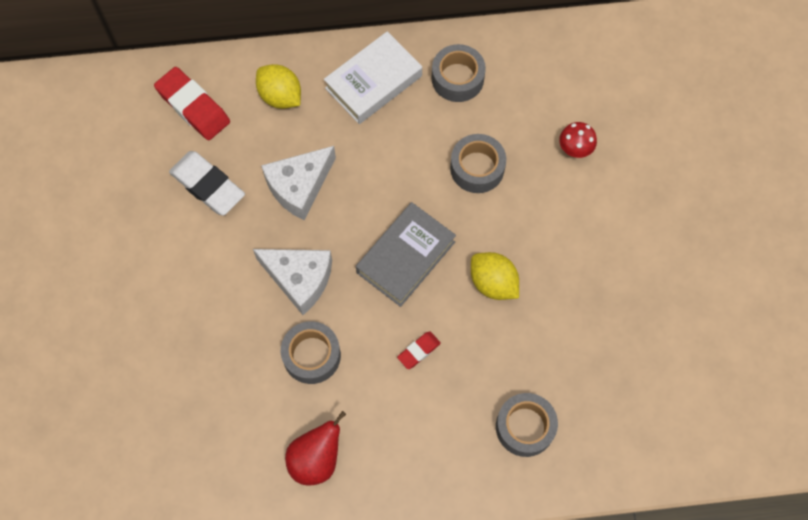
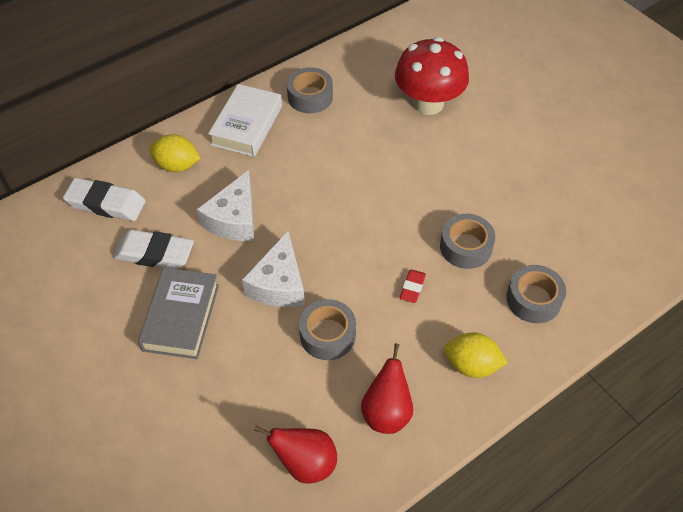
camera: 30 degrees left, 15 degrees down
(193, 106) = (106, 203): red eraser -> white eraser
(220, 465) = (305, 463): none -> red pear
(299, 279) = (279, 284): white cheese -> white cheese turned 105 degrees clockwise
(406, 257) = (354, 228): grey book -> grey book (181, 317)
(477, 168) = (366, 145): grey tape -> grey tape (465, 247)
(493, 283) = (434, 214): yellow lemon -> yellow lemon (471, 365)
(575, 149) = (428, 103): red mushroom -> red mushroom, size x2.30

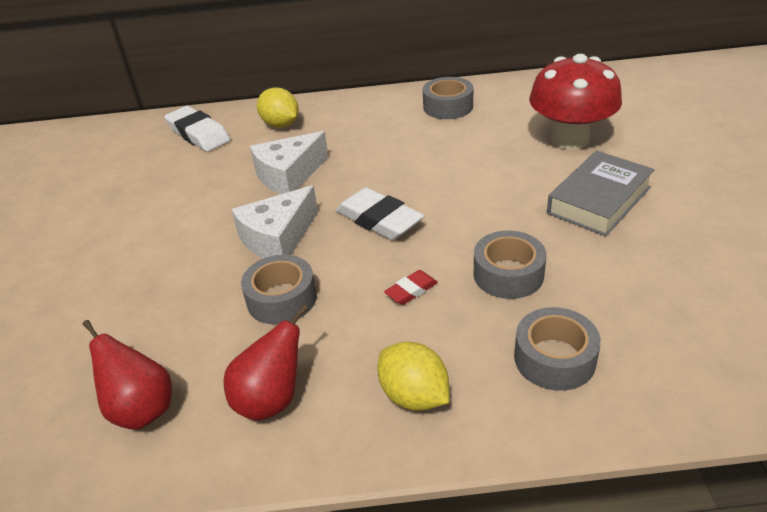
camera: 35 degrees right, 15 degrees down
(154, 253) = (197, 179): white eraser -> white eraser (379, 220)
(181, 317) = (168, 233): grey book -> grey book (599, 200)
(247, 125) = (368, 113): white book -> none

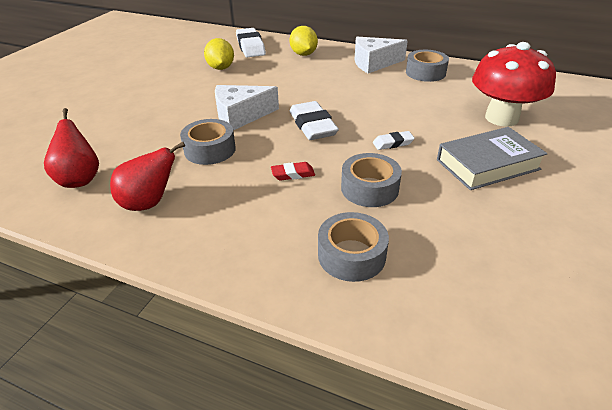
camera: 25 degrees right, 0 degrees up
(289, 175) = (281, 83): white cheese -> white cheese (374, 63)
(414, 396) = (233, 237): yellow lemon -> yellow lemon (221, 68)
(487, 210) = (393, 143): none -> white eraser

